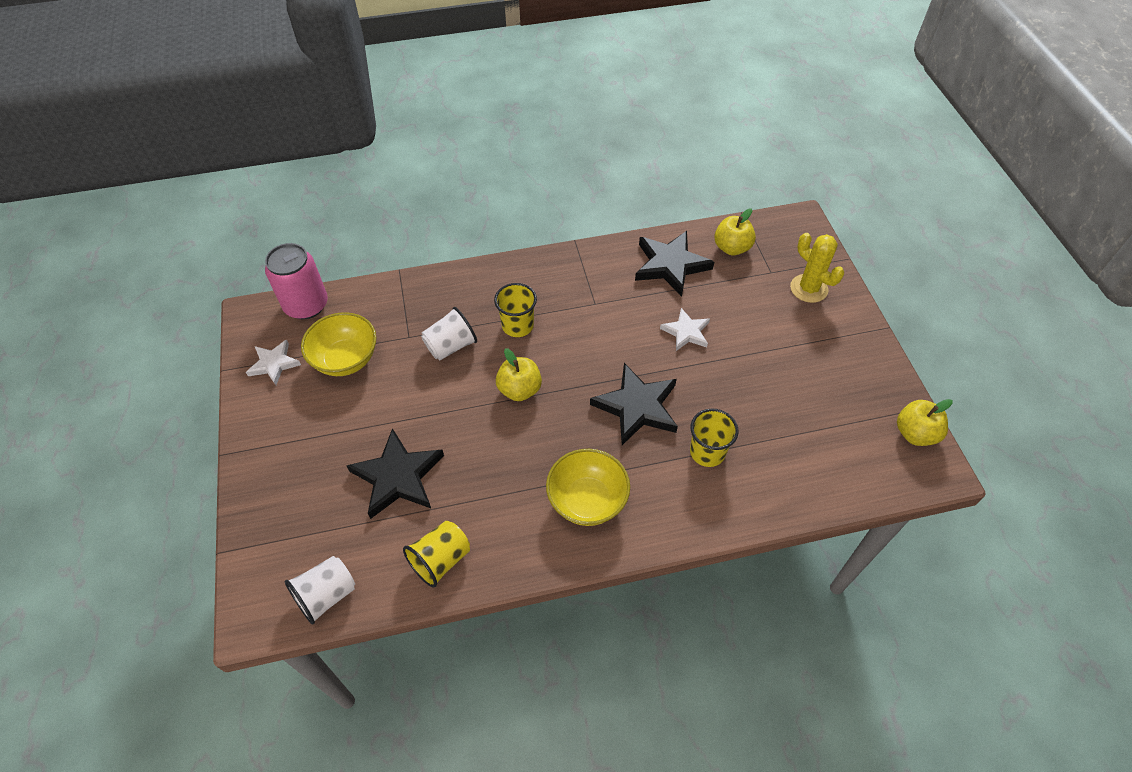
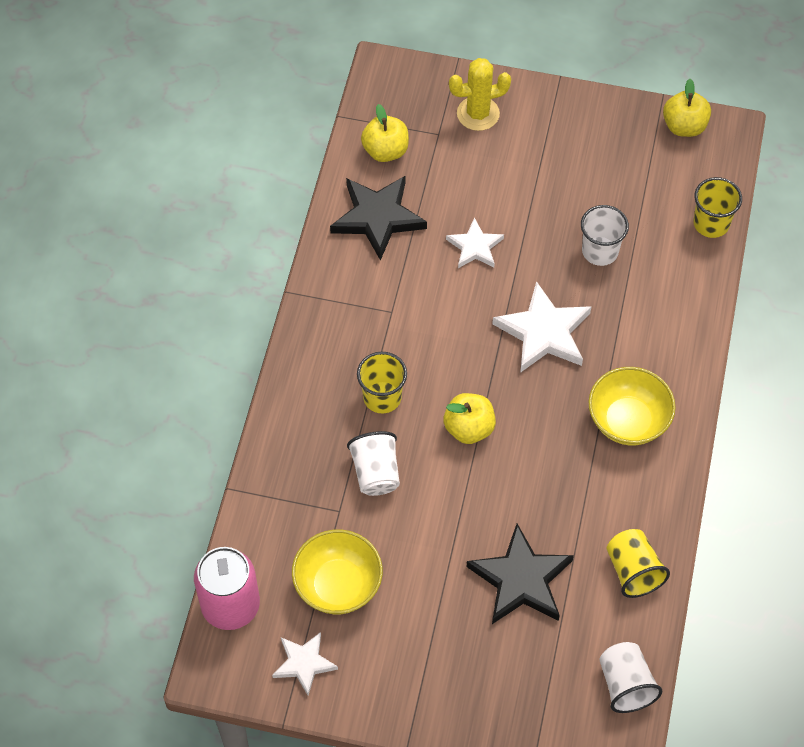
camera: 65 degrees left, 5 degrees up
(637, 407) = (544, 332): black star -> white star
(707, 452) = (624, 298): yellow cup -> yellow cup (711, 223)
(741, 417) = (600, 251): none -> white cup

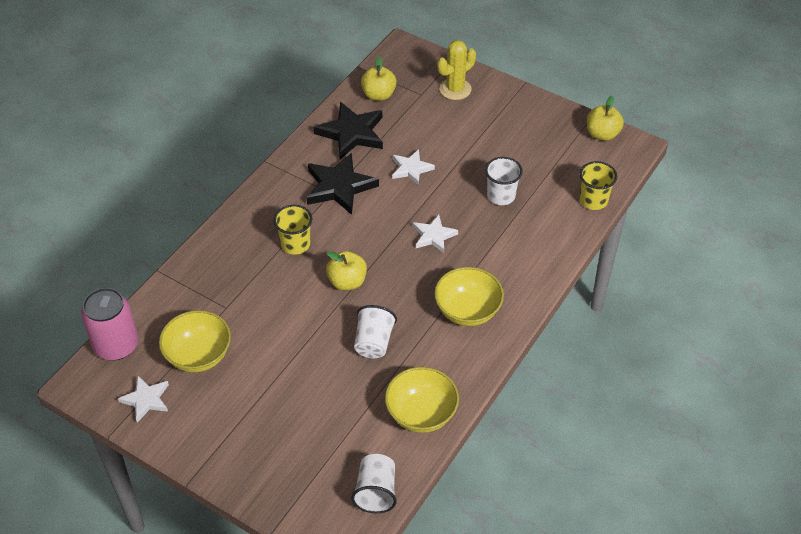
camera: 20 degrees right, 10 degrees down
(376, 473) = (265, 291): white cup -> white cup (373, 342)
(478, 114) = (455, 89): yellow cactus -> yellow cactus turned 45 degrees counterclockwise
(521, 579) = (333, 393): black star -> black star (339, 186)
(544, 332) = (434, 236): white star -> white star, size x0.60
(633, 571) = (421, 414): yellow cup -> yellow bowl

